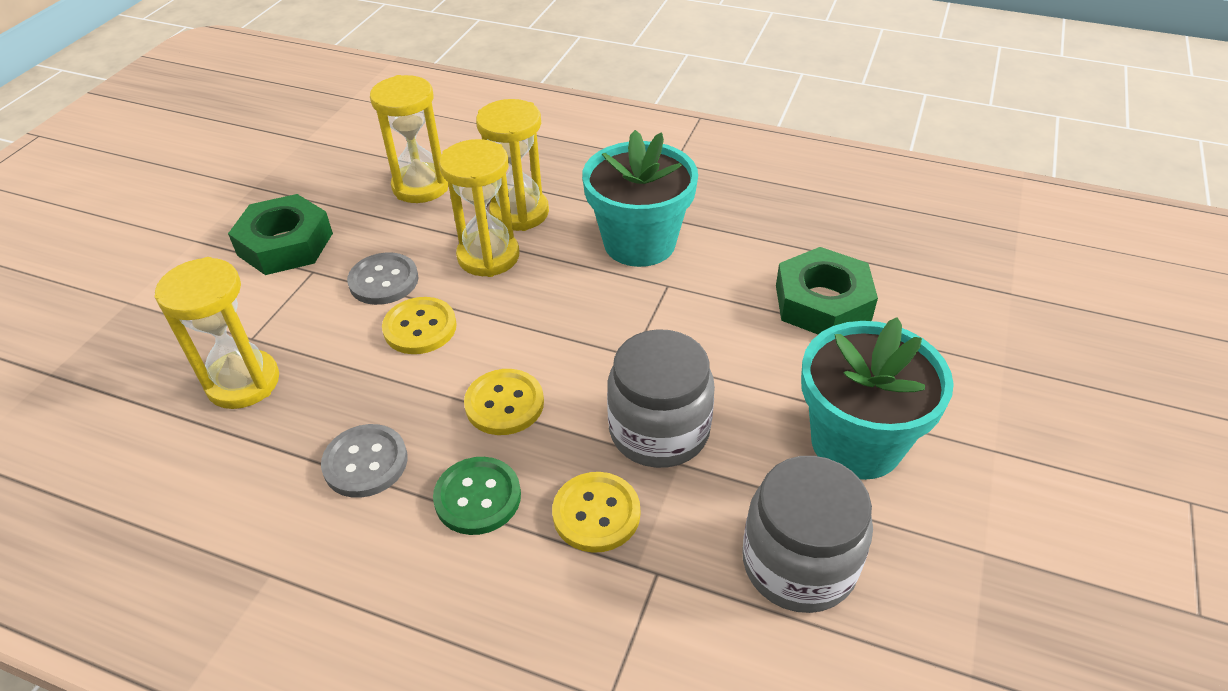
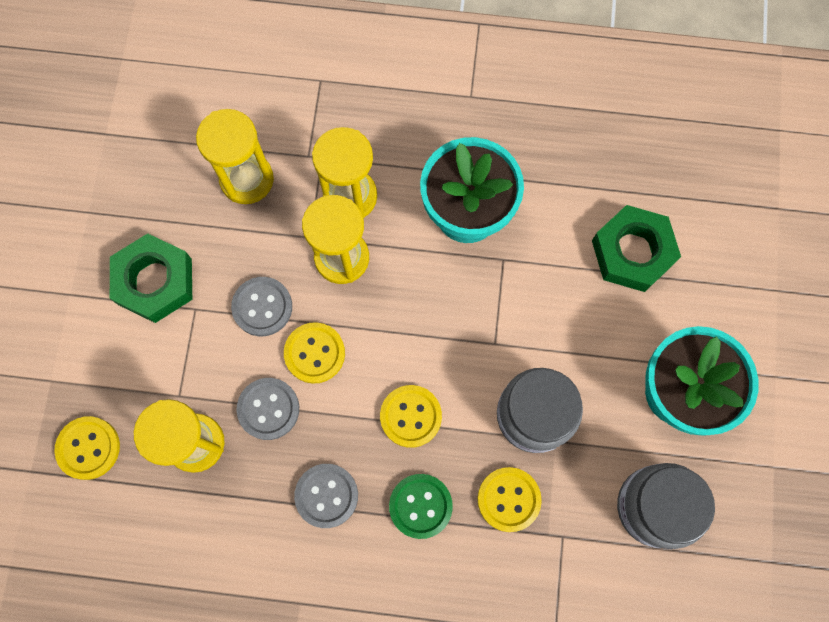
camera: 15 degrees left, 30 degrees up
(125, 365) = (88, 448): none -> yellow button
(342, 367) = (268, 409): none -> grey button

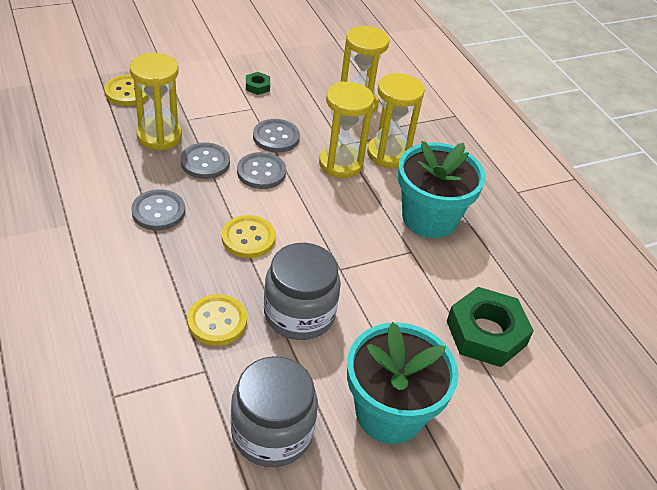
camera: 55 degrees right, 30 degrees down
(155, 281) = (257, 86): green nut -> green nut, size x0.45
(314, 353) = (261, 172): yellow button -> grey button
(420, 506) = (180, 267): green button -> none

